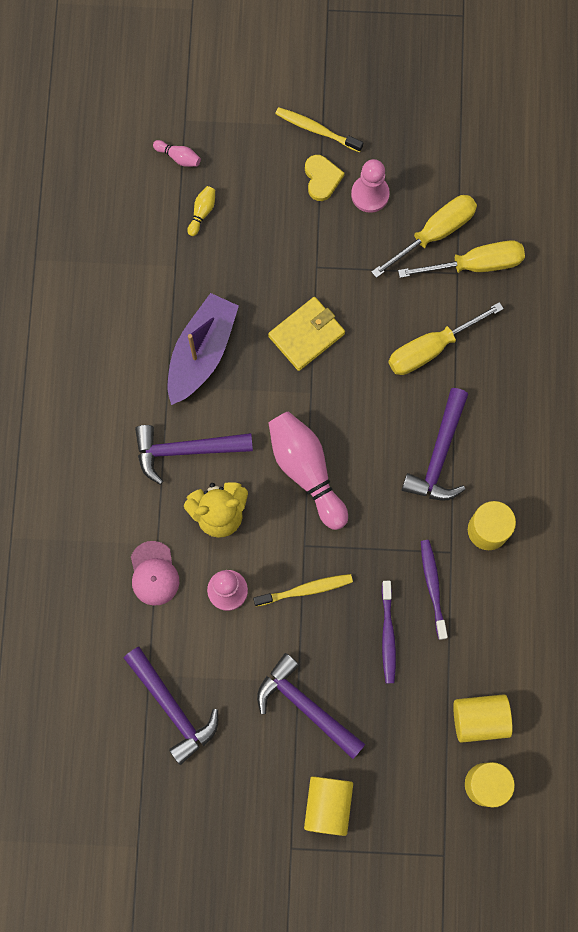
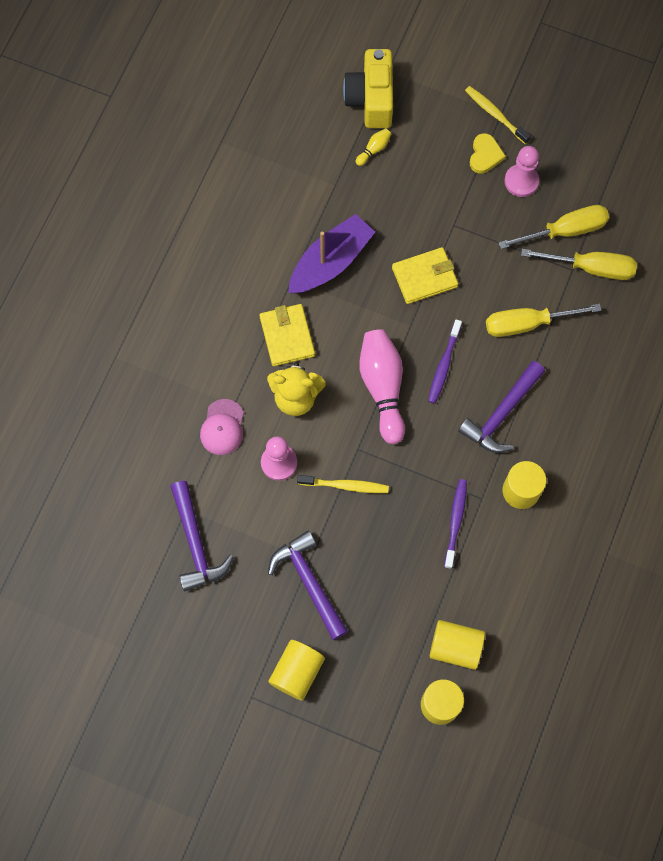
camera: 20 degrees right, 5 degrees down
(178, 157) = (371, 99): pink bowling pin -> yellow camera
(185, 450) = (287, 336): purple hammer -> yellow wallet
(388, 635) = (402, 548): purple toothbrush -> purple toothbrush (444, 365)

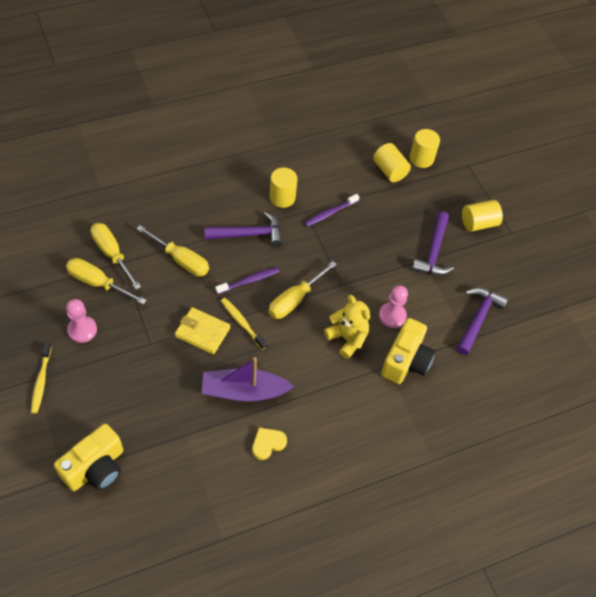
camera: 140 degrees left, 15 degrees down
(222, 427) = (406, 361): pink cap -> yellow camera
(287, 336) = (317, 374): yellow wallet -> none
(345, 485) = (368, 275): yellow toothbrush -> yellow toothbrush (242, 323)
(374, 149) = (136, 433): yellow bowling pin -> none
(383, 388) = (294, 300): pink bowling pin -> yellow screwdriver
(485, 155) = (80, 364): yellow heart -> yellow heart (268, 443)

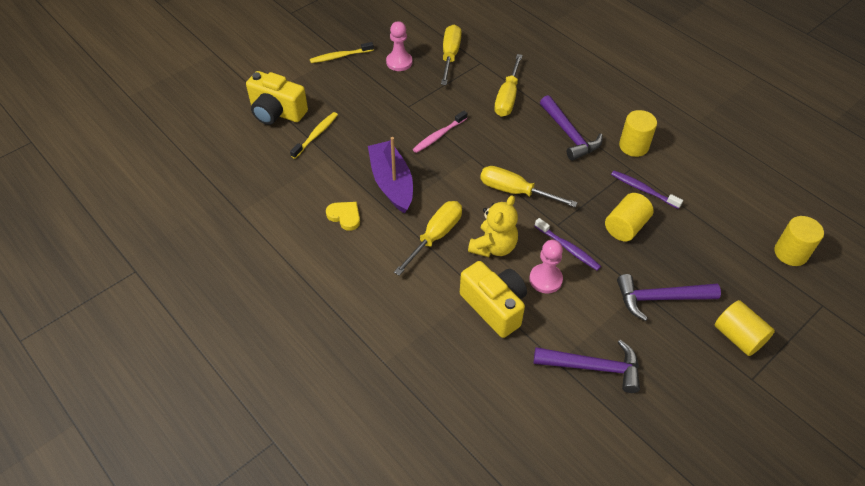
camera: 75 degrees right, 5 degrees down
(112, 253) = (485, 53): yellow screwdriver -> yellow screwdriver (436, 236)
(202, 332) = (439, 136): yellow wallet -> pink toothbrush
(242, 323) = (464, 160): yellow toothbrush -> yellow toothbrush (316, 135)
(249, 281) = (515, 151): purple toothbrush -> purple toothbrush (568, 248)
(389, 171) = (745, 227): yellow cylinder -> yellow cylinder (625, 227)
(406, 361) = (494, 306): yellow camera -> yellow camera turned 135 degrees counterclockwise

